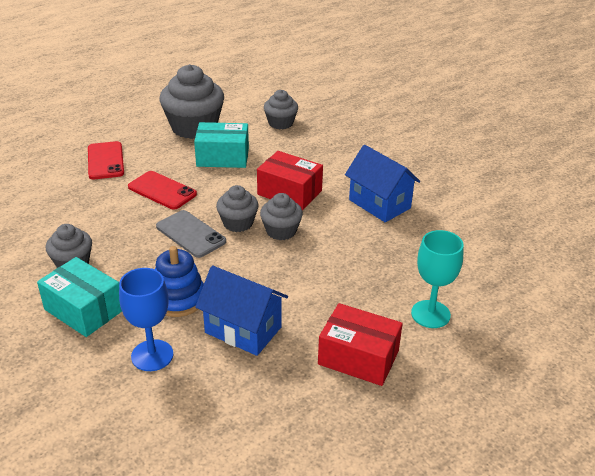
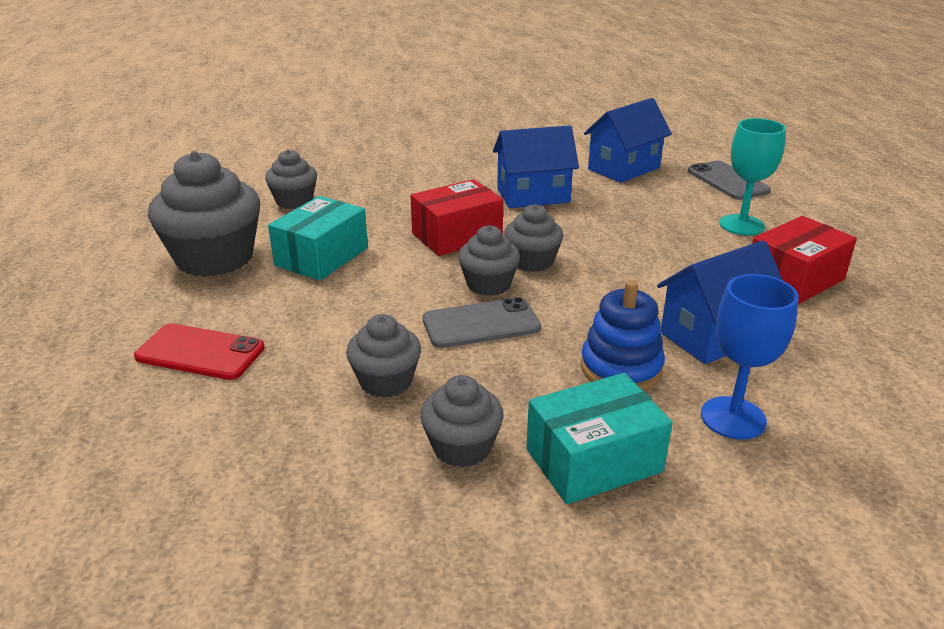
camera: 60 degrees left, 5 degrees down
(114, 222) = (386, 381): none -> grey cupcake
(162, 190) = (349, 321): red phone -> none
(475, 232) = (623, 168): none -> blue house
(513, 291) = (727, 181): none -> grey phone

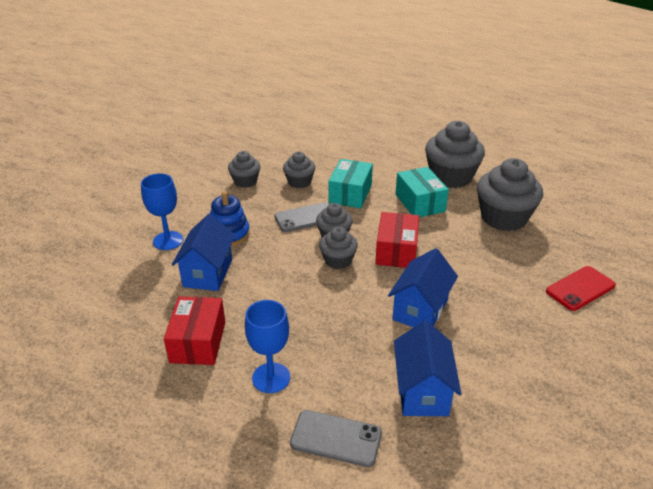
camera: 130 degrees right, 5 degrees up
(200, 352) = (369, 155): red phone -> red phone (580, 288)
(294, 201) = (503, 218): grey cupcake -> grey cupcake, size x1.81
(481, 324) = (305, 218): grey phone -> grey phone turned 45 degrees clockwise
(593, 460) = (201, 201): turquoise box -> turquoise box (350, 194)
(741, 225) = (271, 378): turquoise goblet -> blue goblet

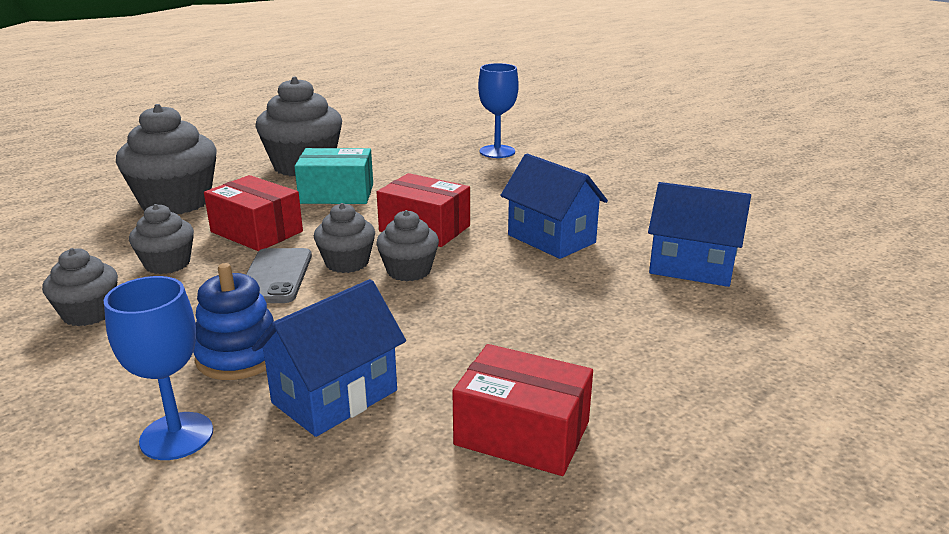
camera: 70 degrees left, 10 degrees down
(208, 273) = (335, 396): blue house -> blue house turned 75 degrees counterclockwise
(271, 378) = (636, 370): blue goblet -> blue goblet (497, 151)
(336, 438) = (761, 338): grey phone -> none
(350, 194) = (256, 232): turquoise box -> red box
(503, 218) = (419, 160): grey cupcake -> grey cupcake (176, 202)
(580, 288) = (566, 158): red phone -> none

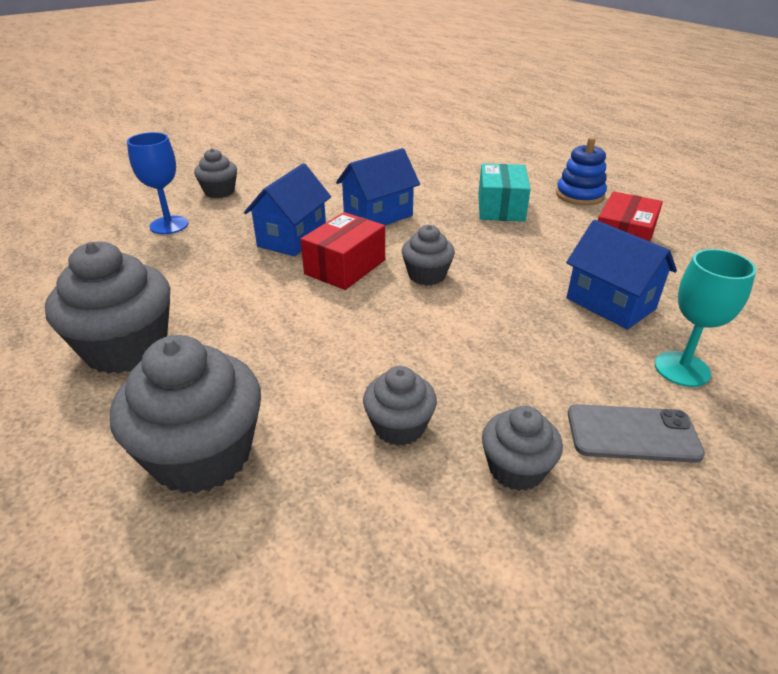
camera: 85 degrees left, 10 degrees up
(176, 436) = (682, 369): blue goblet -> turquoise goblet
(239, 356) = (572, 351): blue stacking toy -> blue stacking toy (580, 195)
(256, 232) = (326, 367): red box -> none
(275, 276) = (433, 344): grey phone -> grey phone (632, 433)
(337, 194) = (237, 318): turquoise box -> turquoise box (501, 207)
(347, 263) = (409, 306): grey cupcake -> grey cupcake (219, 192)
(692, 267) = (429, 178): blue house -> blue house (292, 238)

